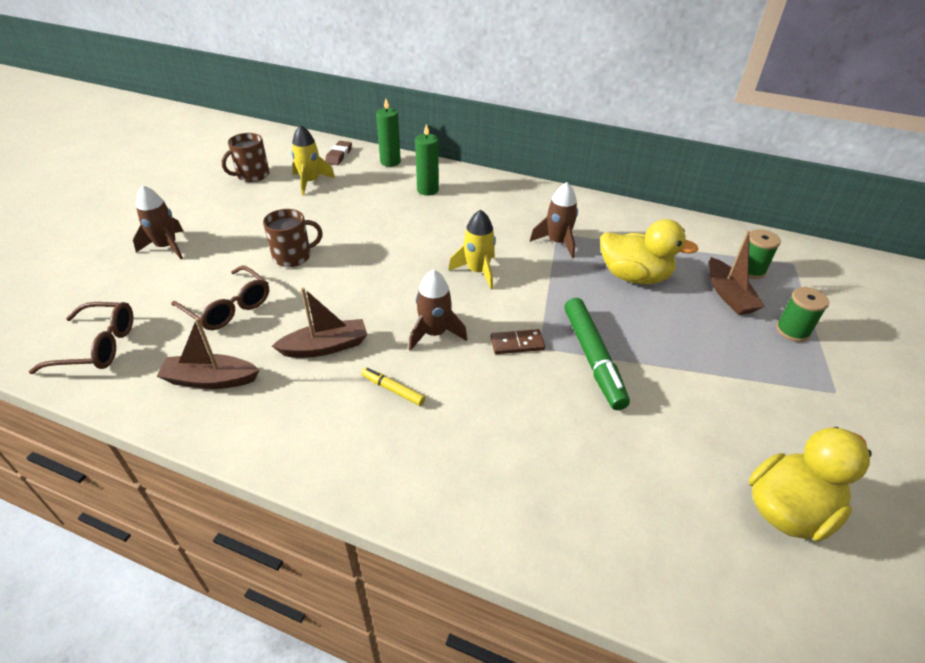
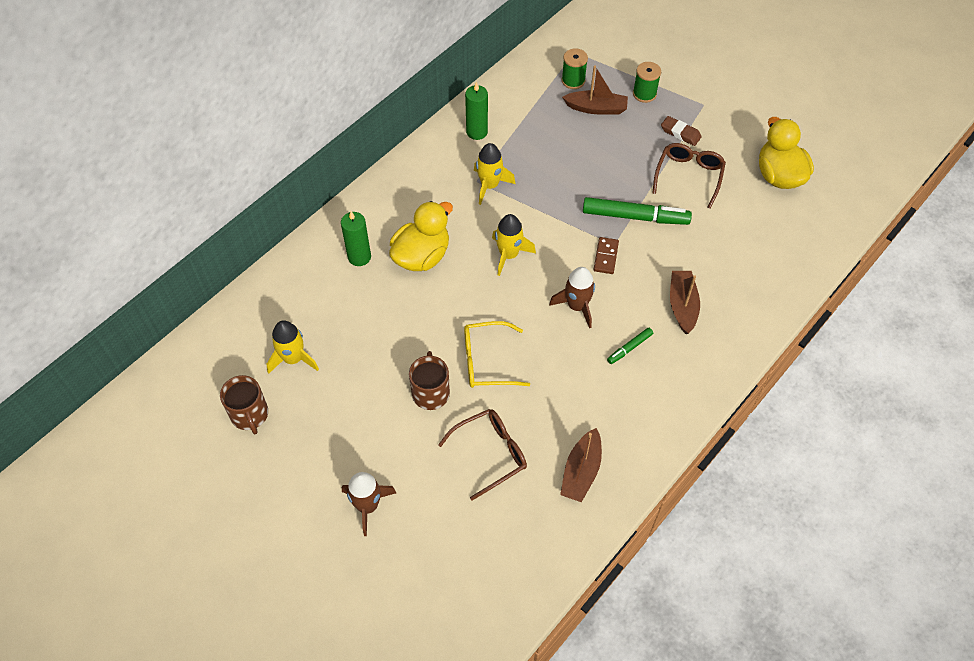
camera: 70 degrees left, 15 degrees up
(98, 346) = (510, 561): brown glasses -> brown glasses (688, 176)
(325, 347) = (568, 384): brown boat -> brown boat (682, 305)
(339, 156) = (245, 322): brown eraser -> brown eraser (680, 133)
(339, 283) = (487, 361): none -> yellow glasses
(390, 162) = (284, 276): green candle -> green candle (477, 132)
(393, 390) = (629, 348): yellow marker -> green marker
(557, 242) = (489, 185): brown rocket -> yellow rocket
(634, 276) = (554, 154): yellow duck -> yellow duck (422, 256)

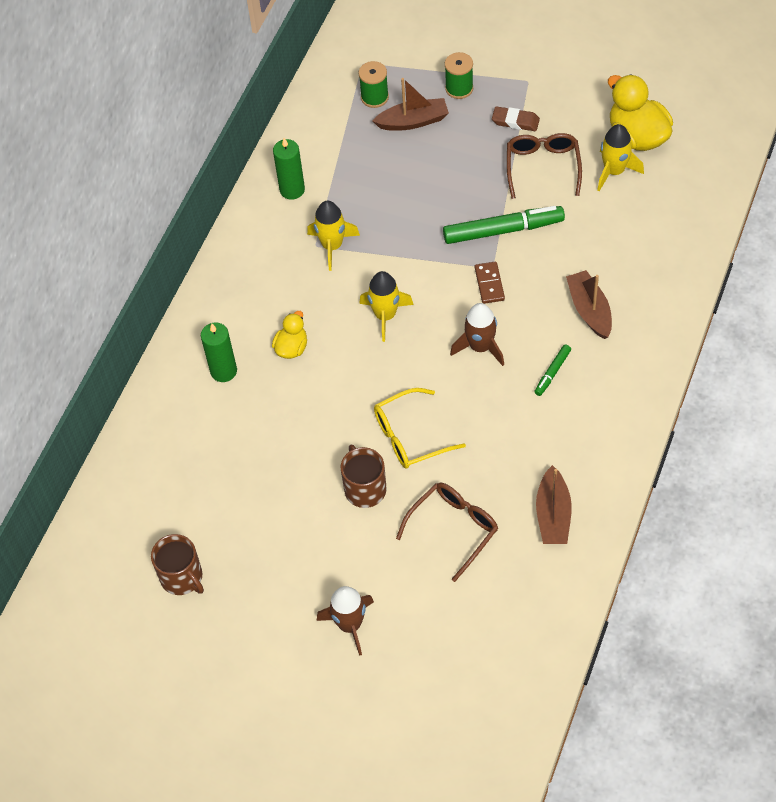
camera: 15 degrees left, 0 degrees up
(293, 359) = (202, 503): yellow rocket -> yellow rocket (614, 171)
(422, 256) = (291, 348): yellow duck -> yellow duck, size x0.55

